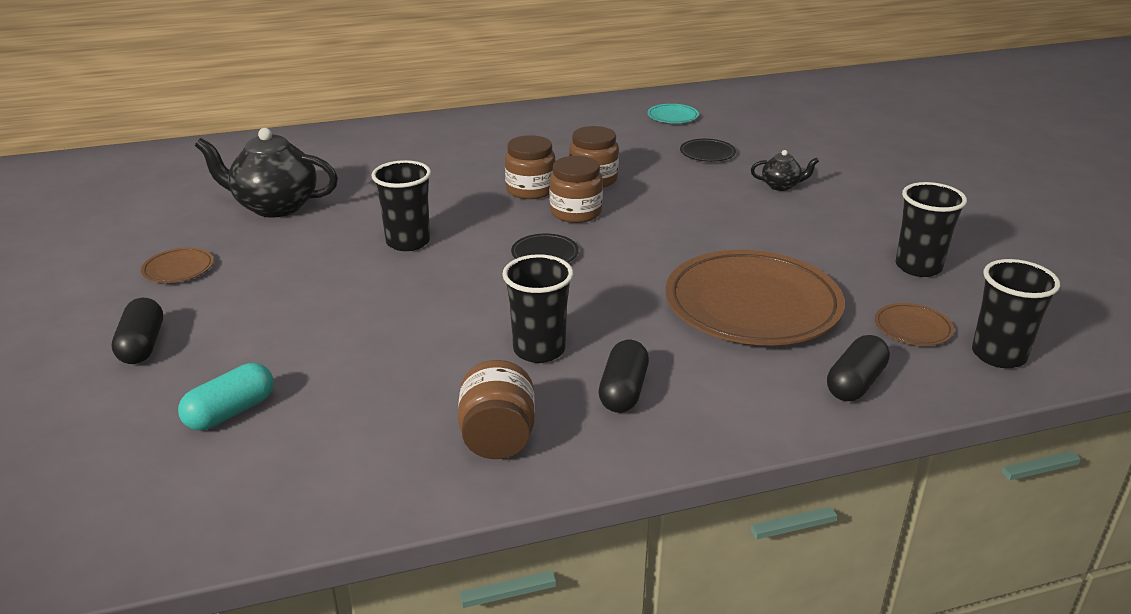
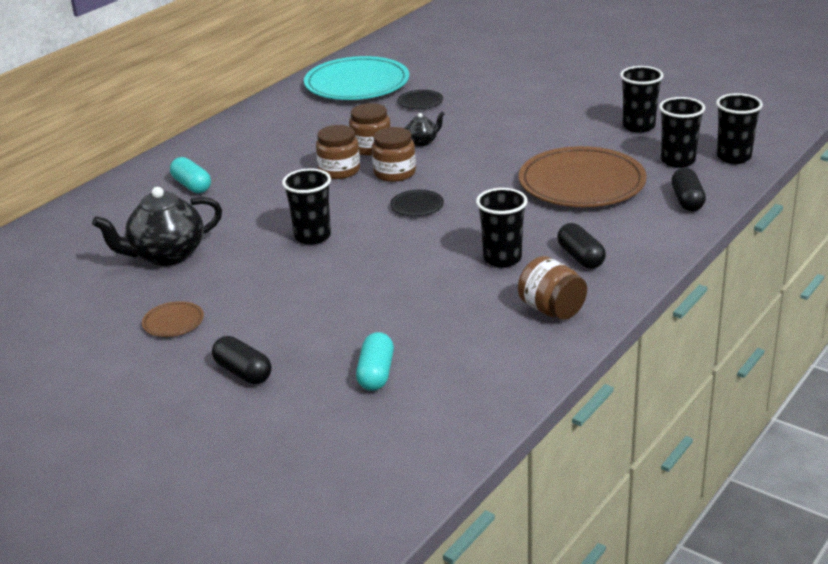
camera: 35 degrees left, 0 degrees up
(393, 155) = (192, 185): none -> turquoise capsule
(672, 116) = (357, 84): turquoise plate -> turquoise plate, size x2.40
(781, 186) = (498, 107): black teapot -> black teapot (422, 142)
(912, 328) = (678, 161): brown plate -> black cup

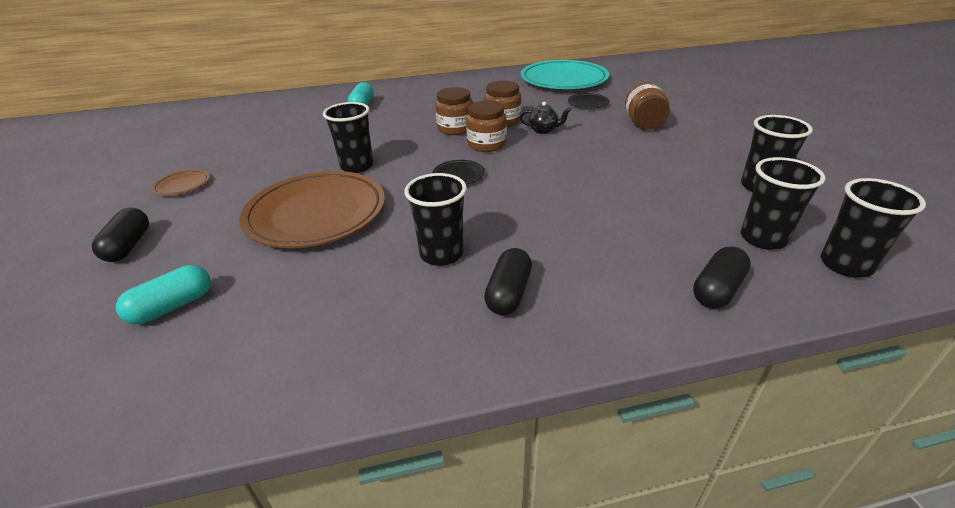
camera: 40 degrees right, 5 degrees up
(166, 255) = (269, 141): black teapot -> none
(552, 310) = (391, 338): brown jar -> brown jar (644, 124)
(581, 183) = (623, 217): brown plate -> brown plate (316, 214)

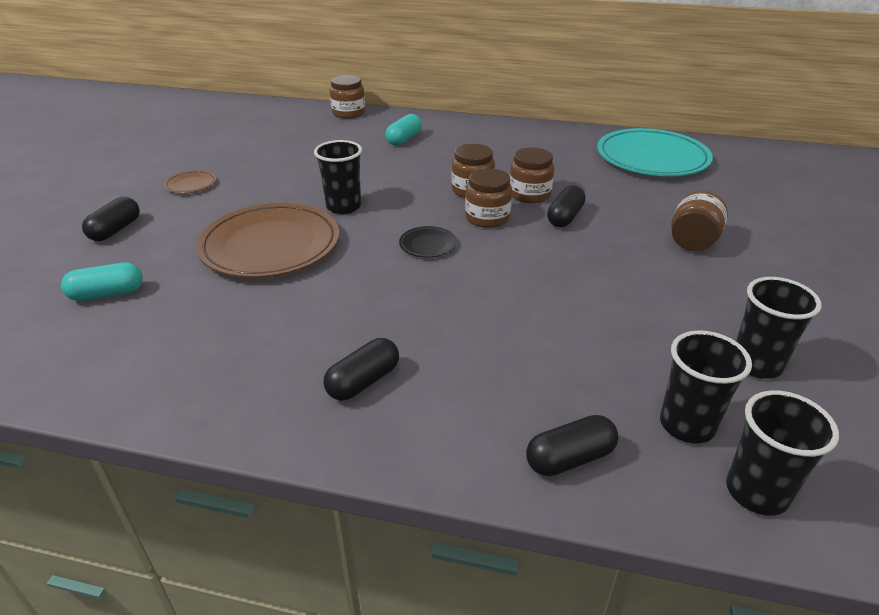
camera: 25 degrees right, 0 degrees up
(293, 97) = (348, 113): none -> brown jar
(441, 254) = (340, 322): black cup -> none
(543, 130) = (565, 217): black teapot -> black capsule
(588, 103) = (651, 197): black plate -> none

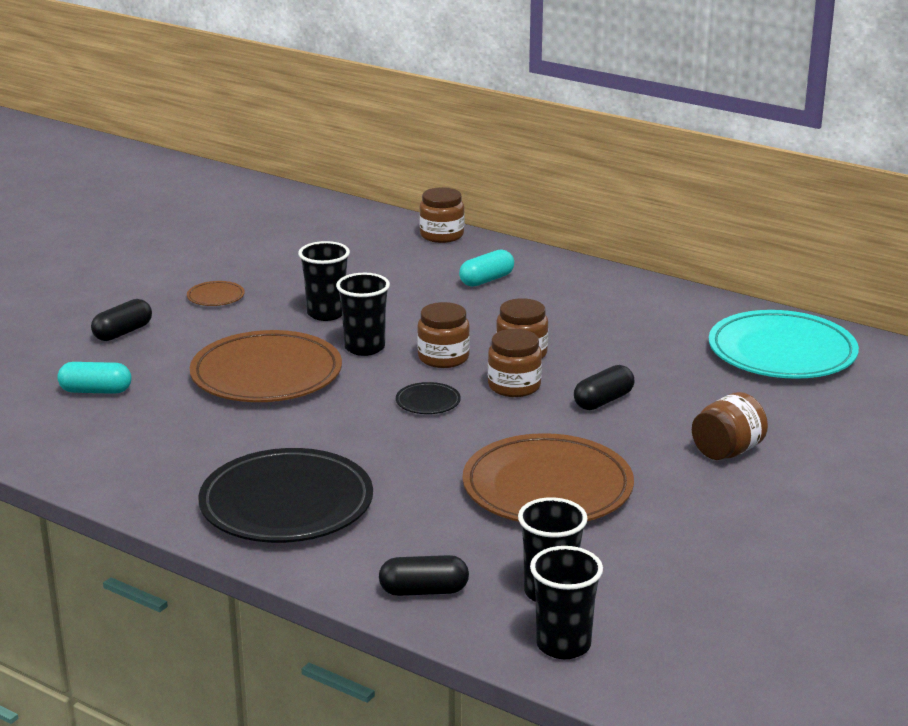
camera: 20 degrees right, 10 degrees down
(363, 381) = (286, 504): black capsule -> black plate
(529, 194) = (585, 369): brown jar -> brown jar (443, 358)
(588, 306) = (547, 488): none -> brown plate
(756, 364) = (669, 566): black cup -> black cup (326, 313)

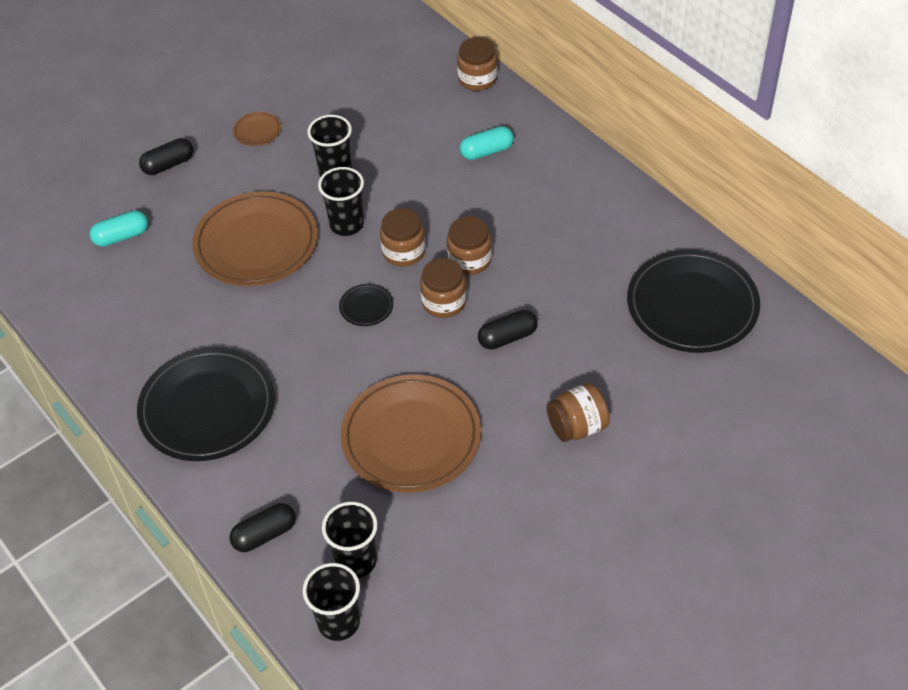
camera: 20 degrees right, 25 degrees up
(96, 391) = (121, 236): turquoise capsule -> turquoise capsule turned 45 degrees counterclockwise
(424, 591) = (265, 535): black capsule -> black capsule turned 45 degrees counterclockwise
(782, 352) = (692, 305): turquoise plate -> black plate

